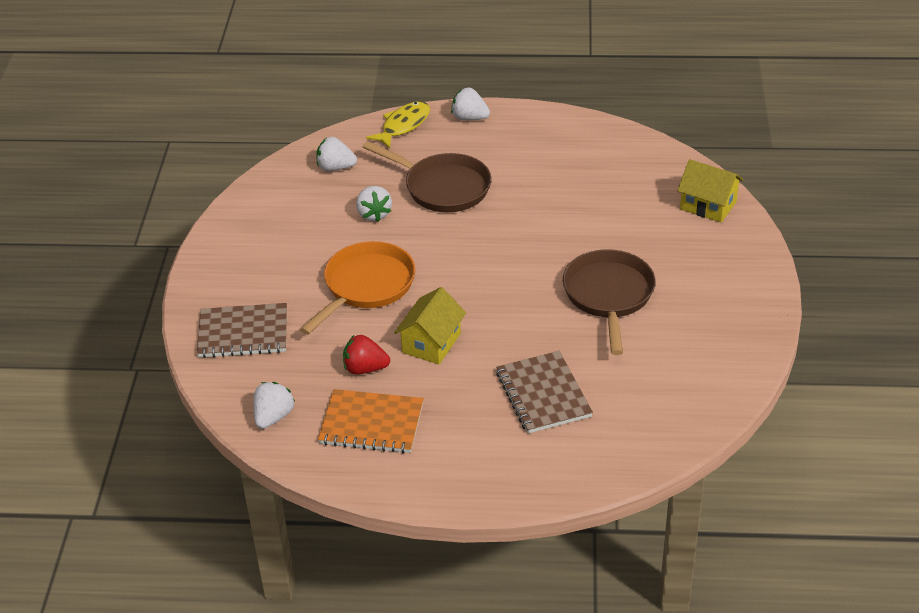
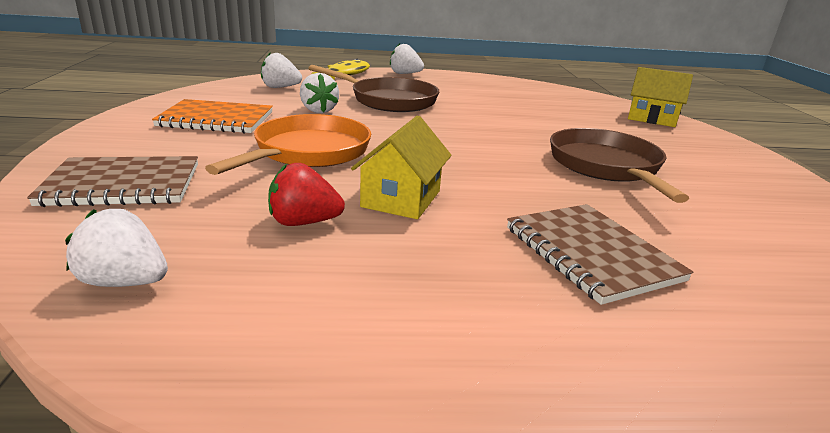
camera: 10 degrees left, 15 degrees down
(273, 417) = (125, 281): white strawberry -> white strawberry turned 90 degrees counterclockwise
(371, 423) = (313, 291): orange notebook -> orange notebook (216, 119)

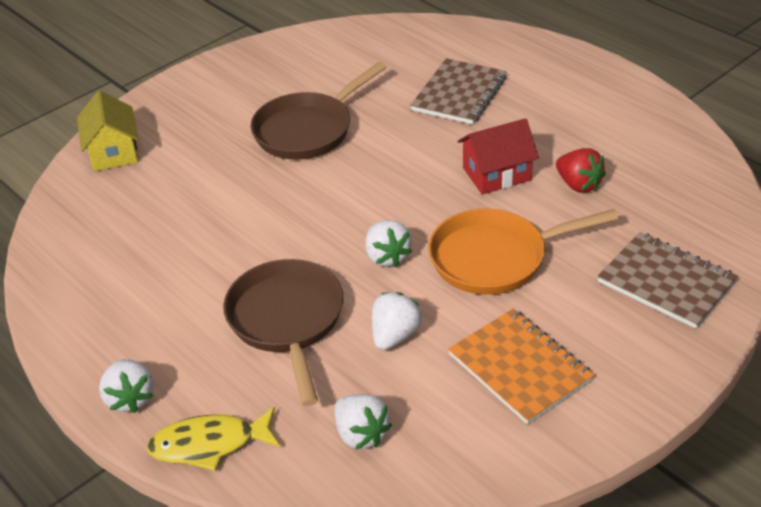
camera: 125 degrees left, 15 degrees up
(125, 281) = (700, 189): white strawberry -> white strawberry (387, 256)
(401, 199) = (497, 174): yellow house -> red house

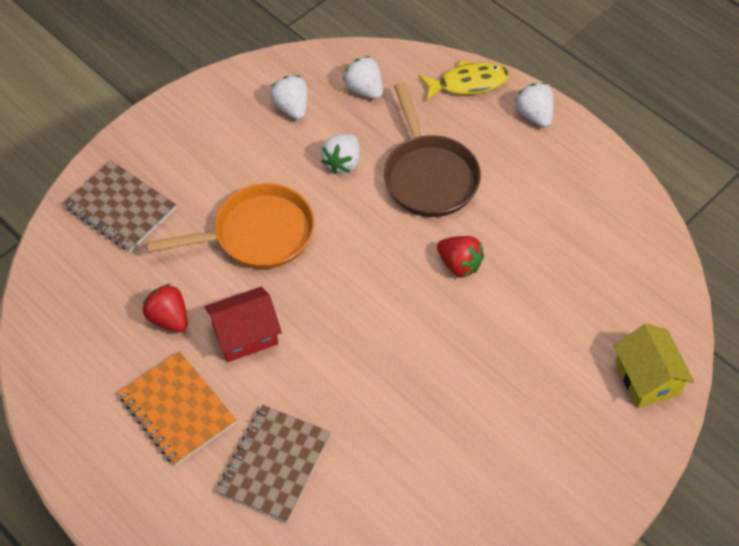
camera: 175 degrees right, 15 degrees up
(269, 234) = (459, 264): none -> red strawberry
(308, 130) = (442, 407): brown pan -> none
(387, 256) = (351, 237): white strawberry -> white strawberry (291, 108)
(519, 368) = (250, 136): orange notebook -> orange notebook (177, 409)

